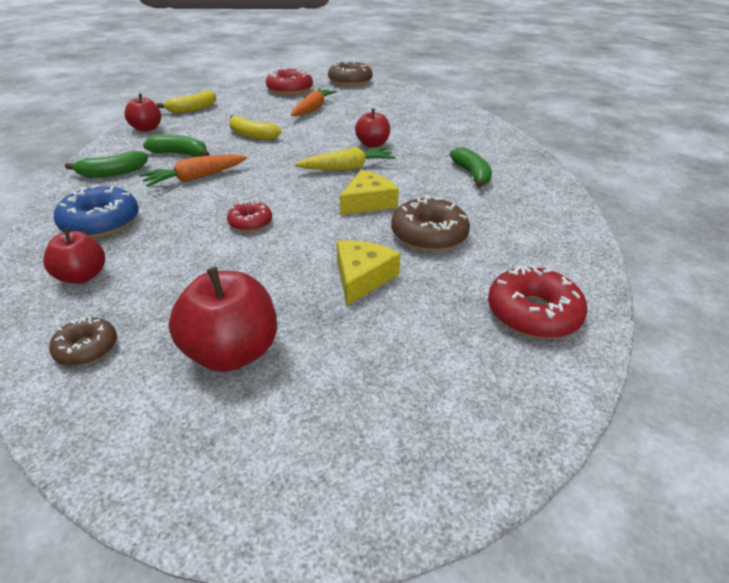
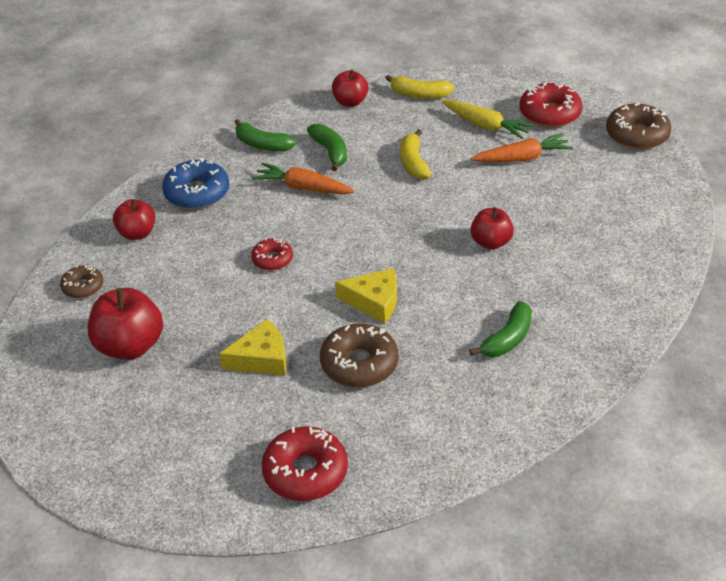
camera: 55 degrees right, 5 degrees up
(347, 168) = (421, 255): yellow carrot -> yellow carrot (486, 126)

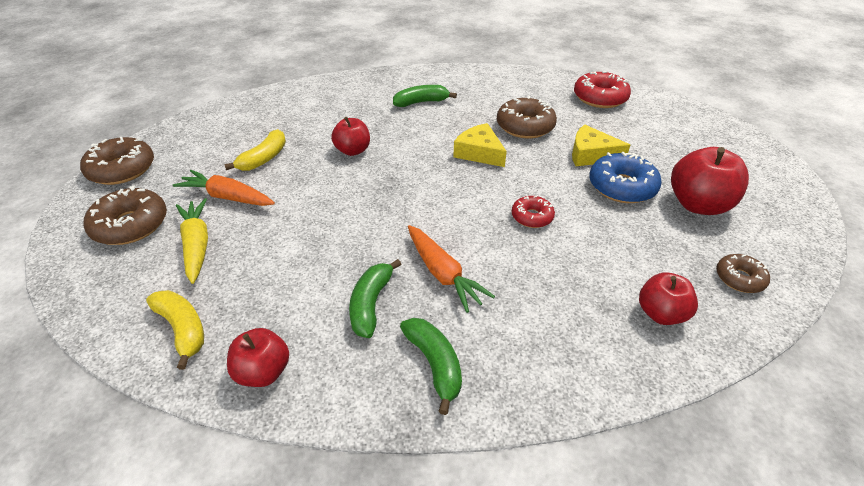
camera: 145 degrees left, 0 degrees up
(197, 193) = (564, 332): blue donut -> blue donut (622, 187)
(413, 162) = (312, 243): yellow banana -> yellow banana (264, 158)
(549, 113) = (131, 225): red donut -> brown donut

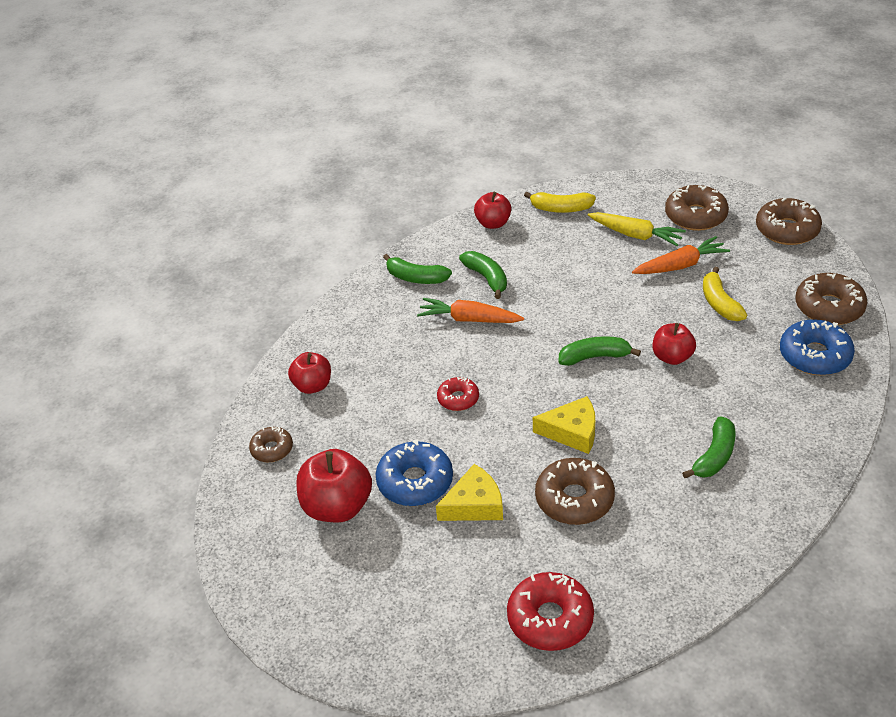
camera: 140 degrees right, 0 degrees up
(223, 118) = (829, 307): none -> brown donut
(285, 106) = (815, 356): none -> blue donut
(396, 181) = (595, 357): none -> green banana

